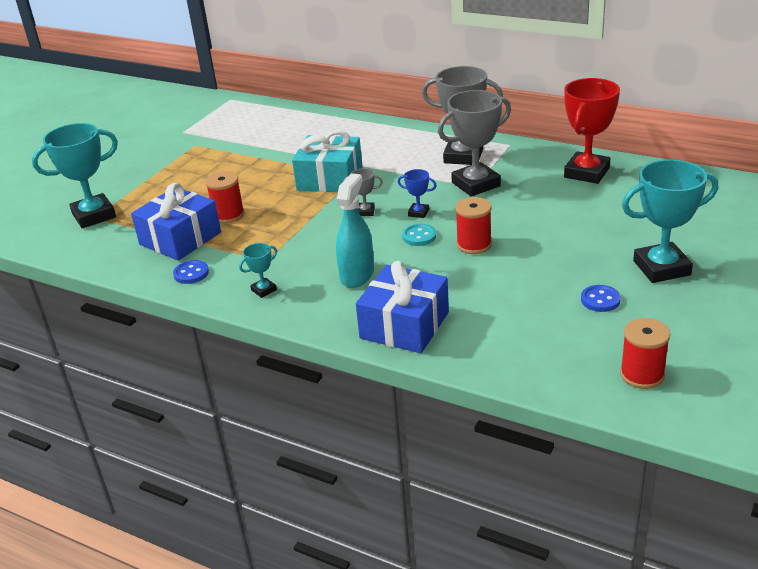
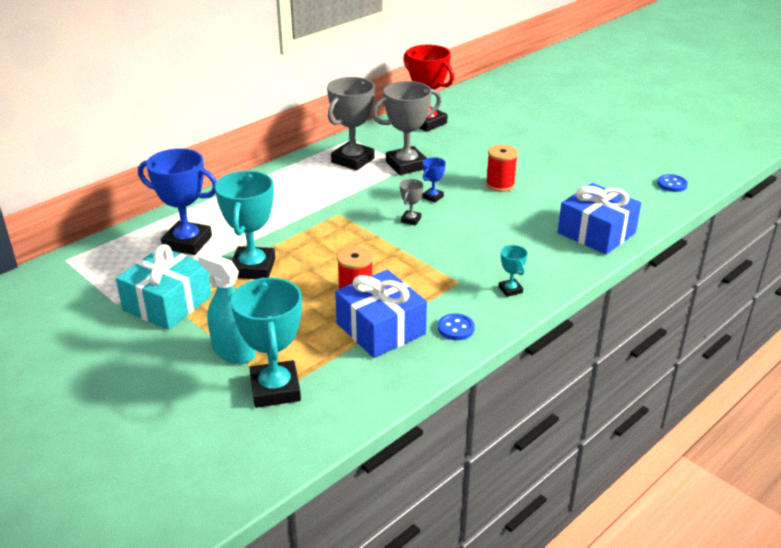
camera: 75 degrees left, 0 degrees up
(273, 130) = (187, 242): none -> blue trophy
(330, 179) = (332, 227): turquoise gift -> turquoise gift (167, 303)
(357, 275) = (513, 241): turquoise spray bottle -> turquoise spray bottle (234, 351)
(419, 236) = (471, 204): turquoise button -> none
(476, 184) = (406, 165): grey trophy -> grey trophy turned 75 degrees clockwise
(600, 300) = (599, 158): blue button -> blue button (672, 184)
(642, 375) = (685, 165): red spool -> none
(661, 268) = (572, 131): turquoise trophy -> turquoise trophy (253, 268)

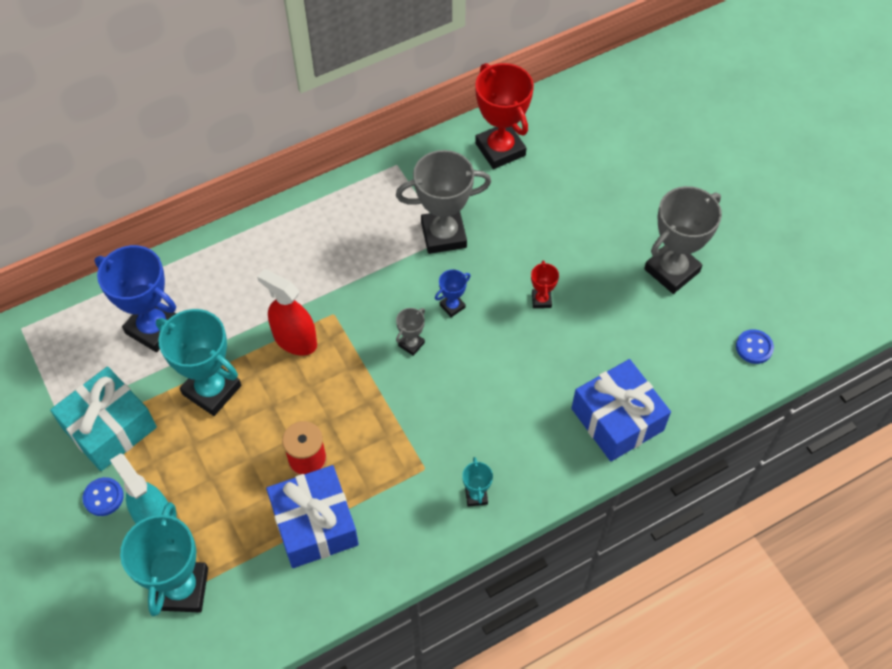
camera: 15 degrees right, 25 degrees up
(253, 268) = (212, 390): turquoise trophy -> turquoise trophy turned 75 degrees counterclockwise
(313, 231) = (295, 340): none -> red spray bottle
(353, 160) = (383, 211): grey trophy -> grey trophy (672, 270)
(456, 328) = (393, 544): blue button -> blue button (103, 497)
(500, 185) = (541, 300): red spool -> red trophy

